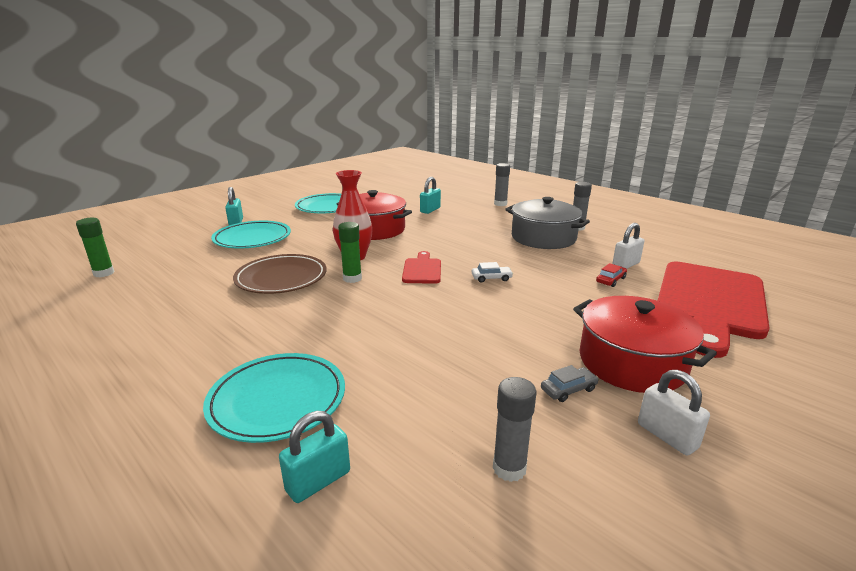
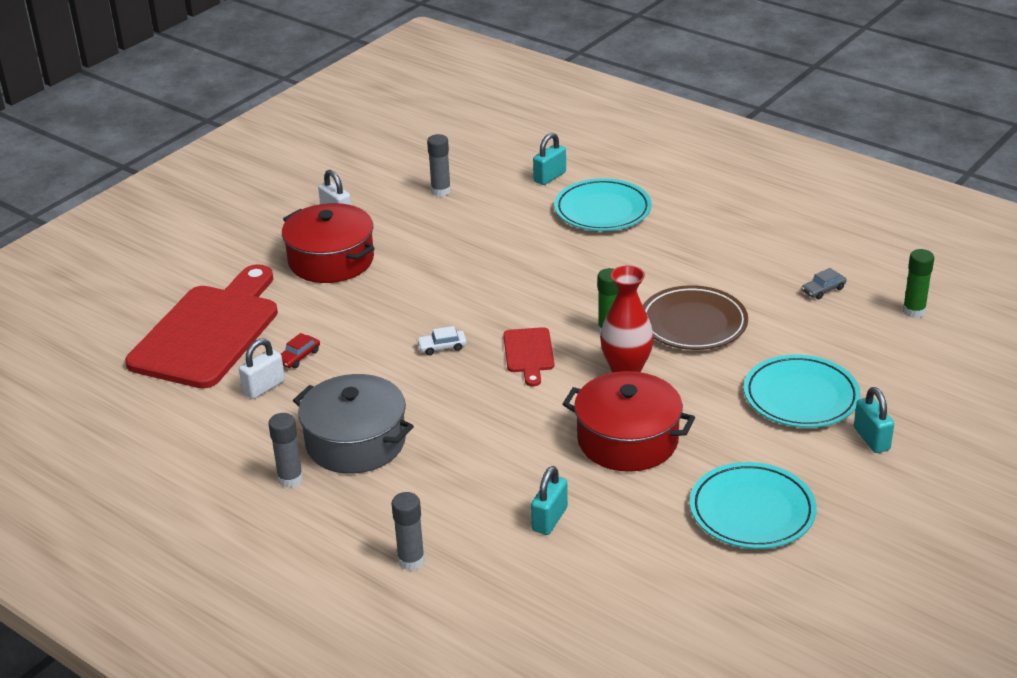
camera: 175 degrees right, 10 degrees up
(568, 389) = (391, 235): grey car -> grey car (823, 290)

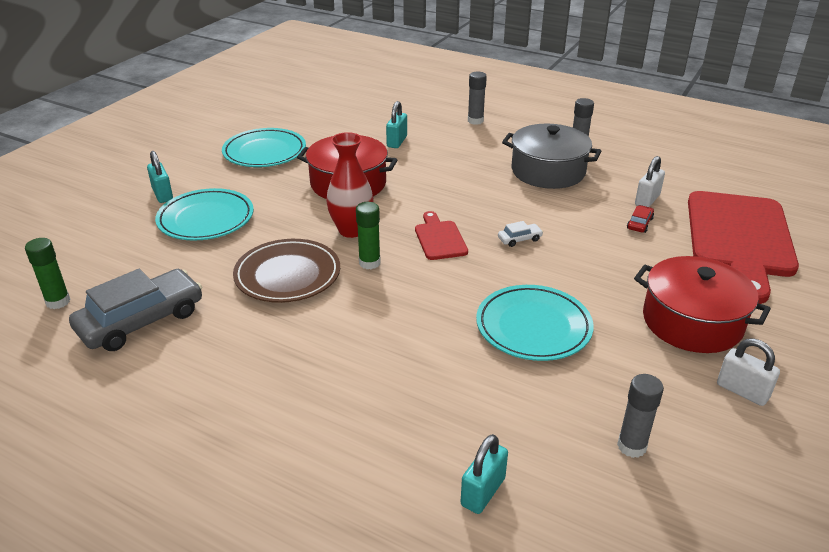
camera: 170 degrees right, 0 degrees up
(602, 210) = (393, 425): turquoise plate -> turquoise plate (533, 327)
(823, 290) = (141, 321): grey car -> grey car, size x2.42

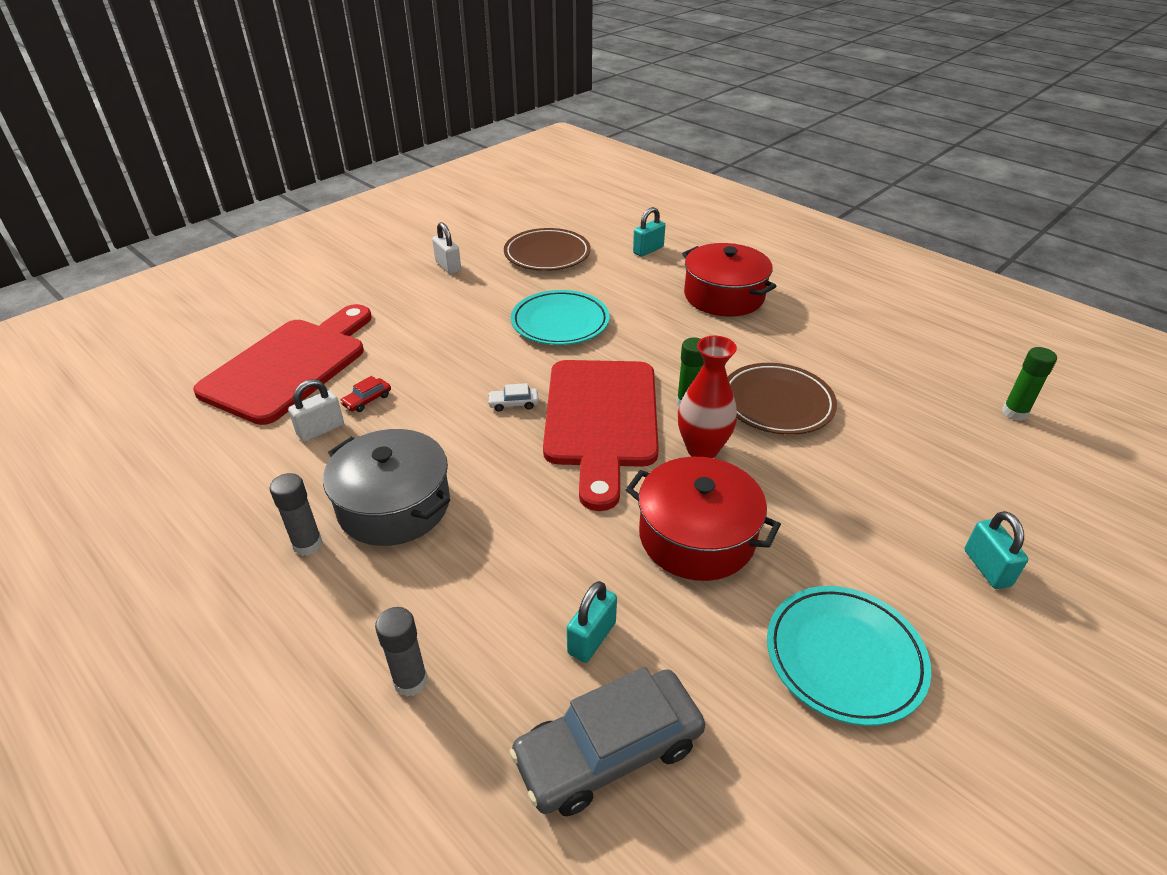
camera: 165 degrees left, 5 degrees up
(141, 321) = (913, 380): grey car -> grey car (608, 750)
(206, 219) = (897, 502): turquoise plate -> none
(439, 238) = (601, 420): red cutting board -> red cutting board, size x2.23
(631, 446) = (547, 254): grey glue stick -> brown plate
(692, 322) = (430, 307): red pot -> red pot (724, 296)

